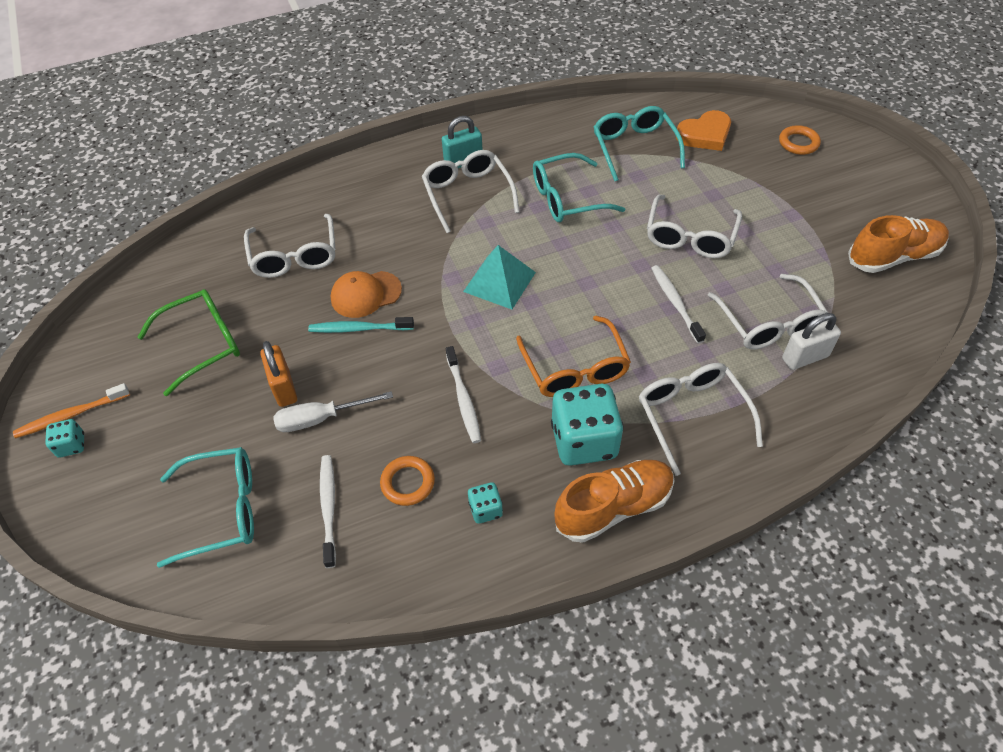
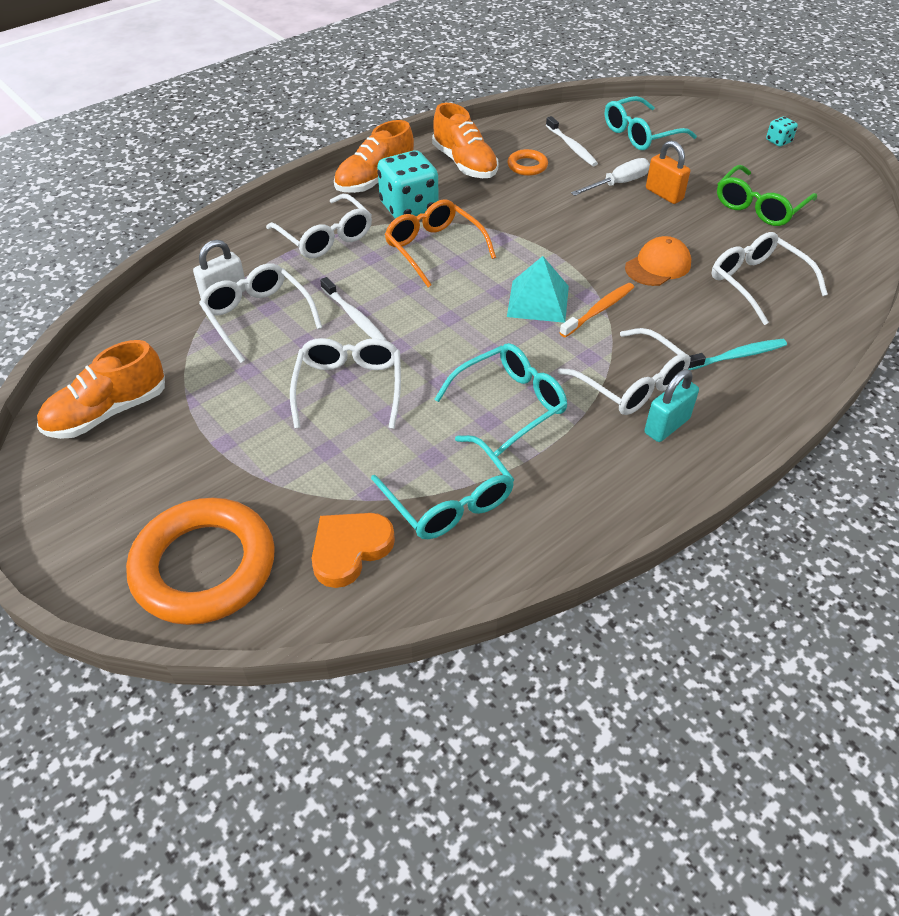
camera: 160 degrees right, 5 degrees down
(71, 415) = (801, 153): orange toothbrush -> orange toothbrush (598, 310)
(359, 329) = (640, 240): turquoise toothbrush -> turquoise toothbrush (736, 356)
(463, 399) = (517, 214): white toothbrush -> none
(485, 509) = (465, 164): turquoise dice -> orange shoe
(798, 143) = (204, 566): orange ring -> orange ring, size x2.26

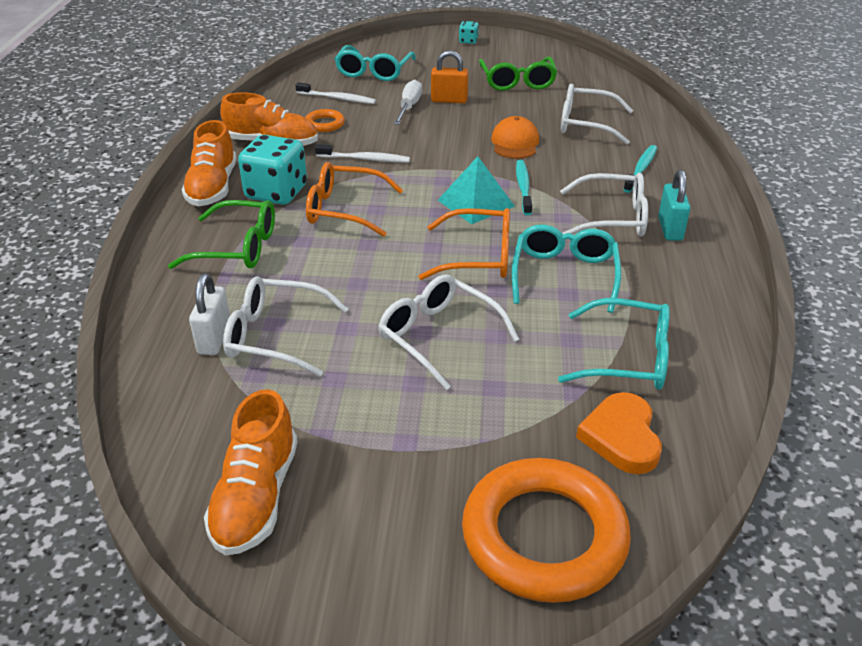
camera: 45 degrees left, 10 degrees down
(325, 237) = (237, 247): white glasses -> green glasses
(354, 316) = (358, 288): white toothbrush -> white toothbrush (364, 159)
(469, 346) = (478, 257): none -> orange glasses
(598, 310) = (523, 187): orange toothbrush -> turquoise toothbrush

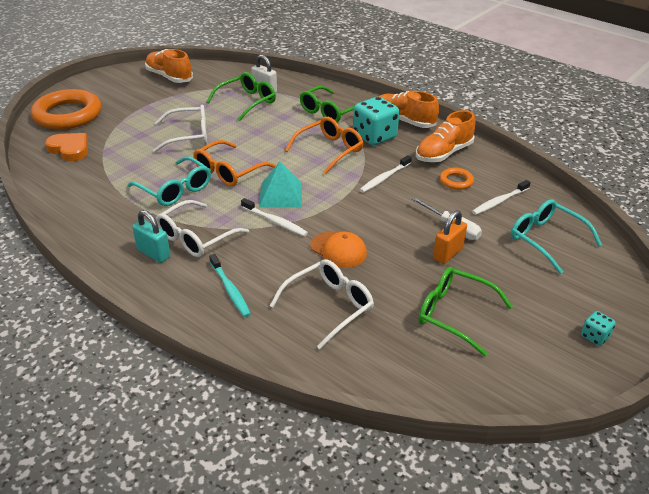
camera: 125 degrees right, 0 degrees up
(275, 336) = (247, 102): white glasses -> green glasses
(523, 187) = (275, 221): turquoise toothbrush -> white toothbrush
(627, 358) = (98, 174): turquoise glasses -> none

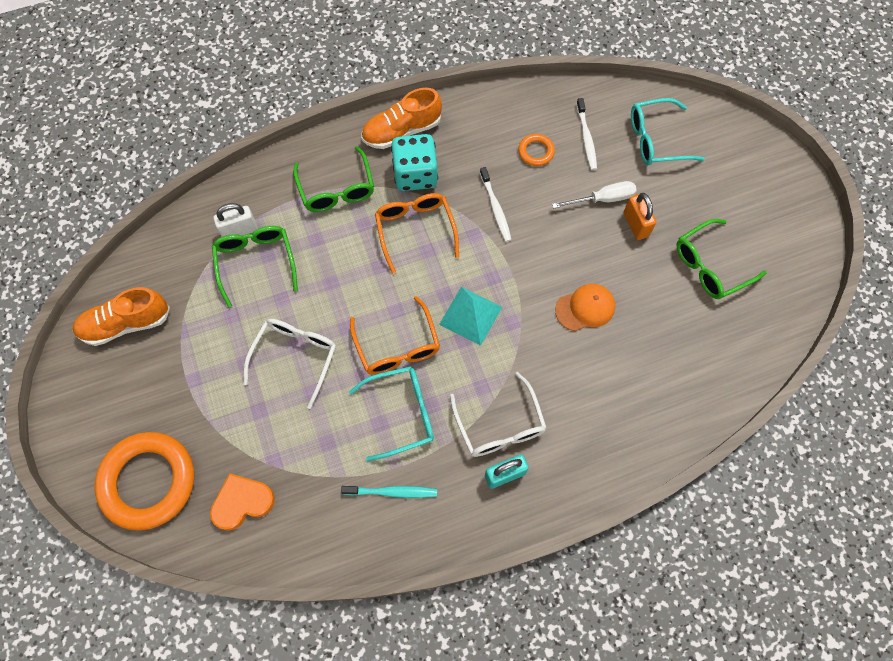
camera: 60 degrees left, 30 degrees up
(230, 289) = (594, 426): turquoise toothbrush -> turquoise toothbrush (391, 492)
(275, 221) = (512, 341): white toothbrush -> none
(329, 306) = (656, 355): white glasses -> none
(443, 153) = (484, 133): orange shoe -> none
(594, 336) = (777, 187): turquoise dice -> none

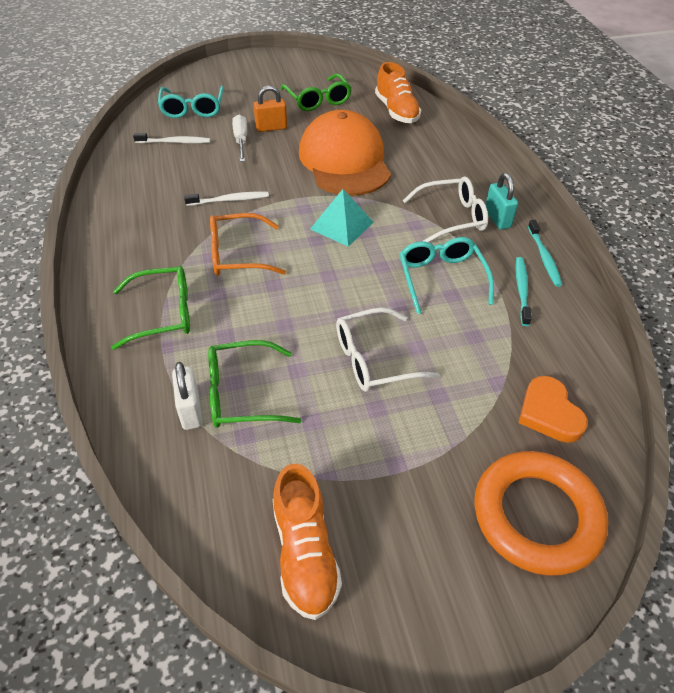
camera: 85 degrees left, 20 degrees down
(295, 357) = (374, 359): white glasses -> white glasses turned 45 degrees counterclockwise
(397, 346) = (368, 276): orange glasses -> none
(401, 131) = (108, 256): orange shoe -> orange shoe (396, 111)
(415, 174) = (169, 250): turquoise dice -> none
(445, 520) = (544, 257): none -> turquoise toothbrush
(536, 152) = (176, 171): orange ring -> none
(585, 308) = (344, 161): orange cap -> orange cap, size x2.15

